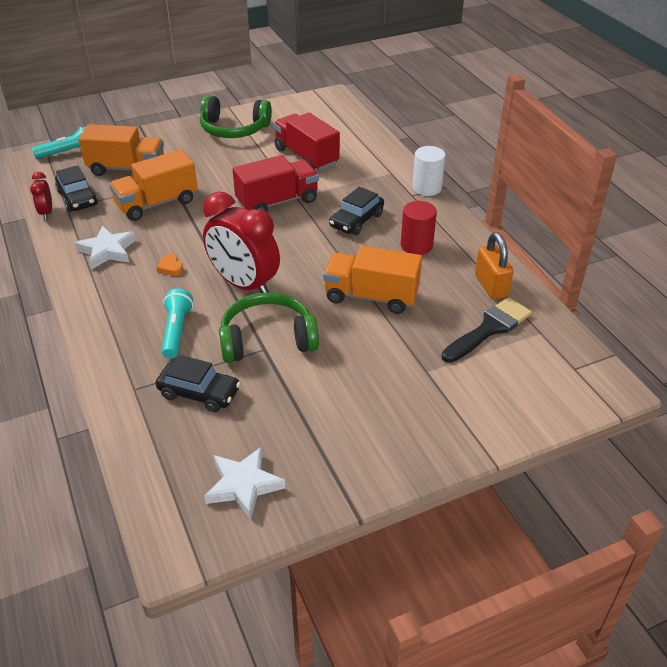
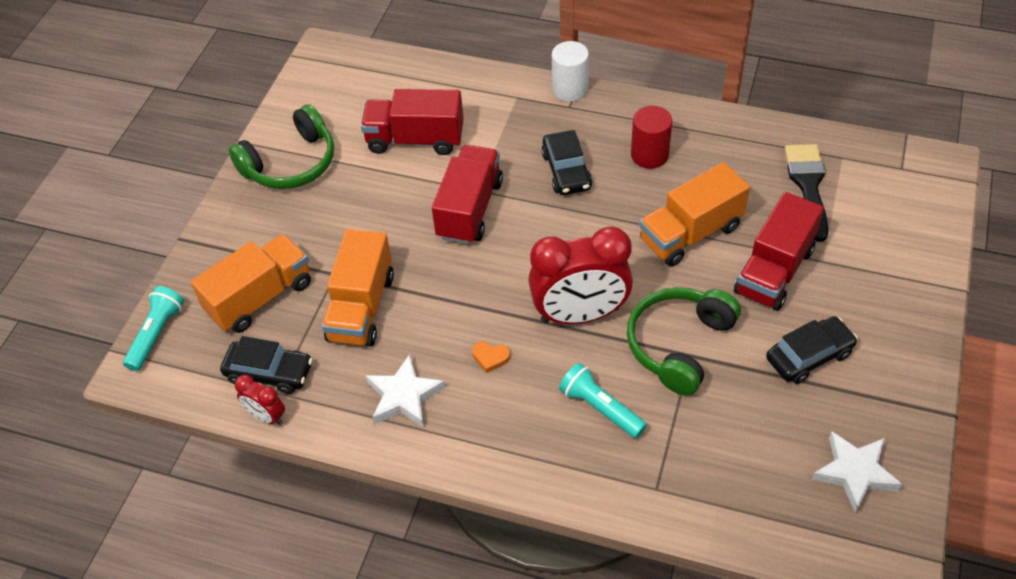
camera: 45 degrees left, 10 degrees up
(199, 393) = (708, 439): black car -> black car (809, 356)
(386, 351) = (774, 271): none -> red truck
(491, 286) = (755, 145): orange padlock -> none

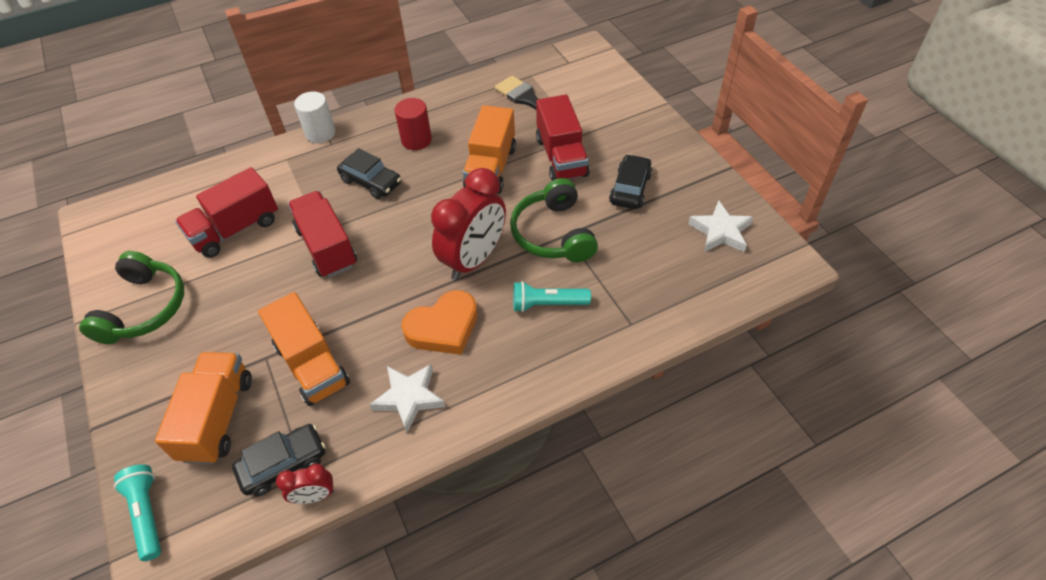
camera: 45 degrees left, 0 degrees up
(490, 357) = (443, 327): orange heart -> orange heart, size x2.32

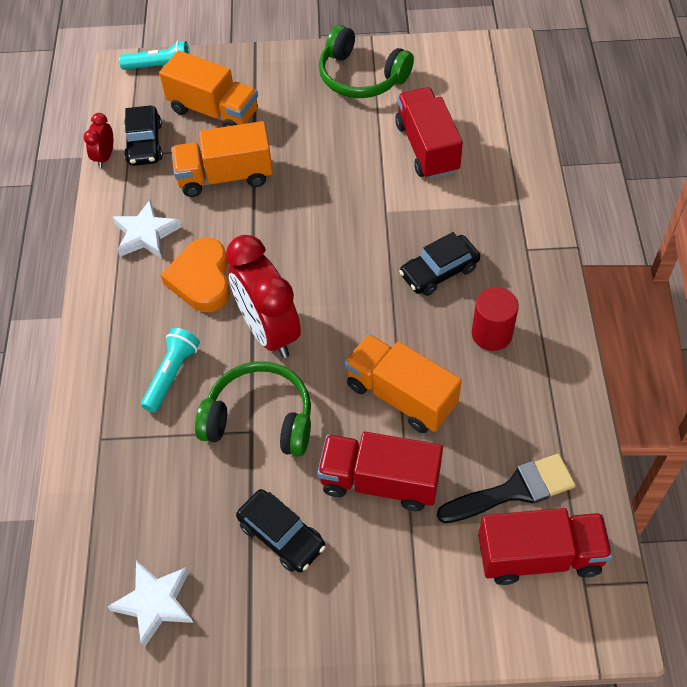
camera: 115 degrees right, 5 degrees up
(320, 133) = (551, 243): white cylinder -> none
(327, 247) = (360, 213): red truck -> red truck (539, 556)

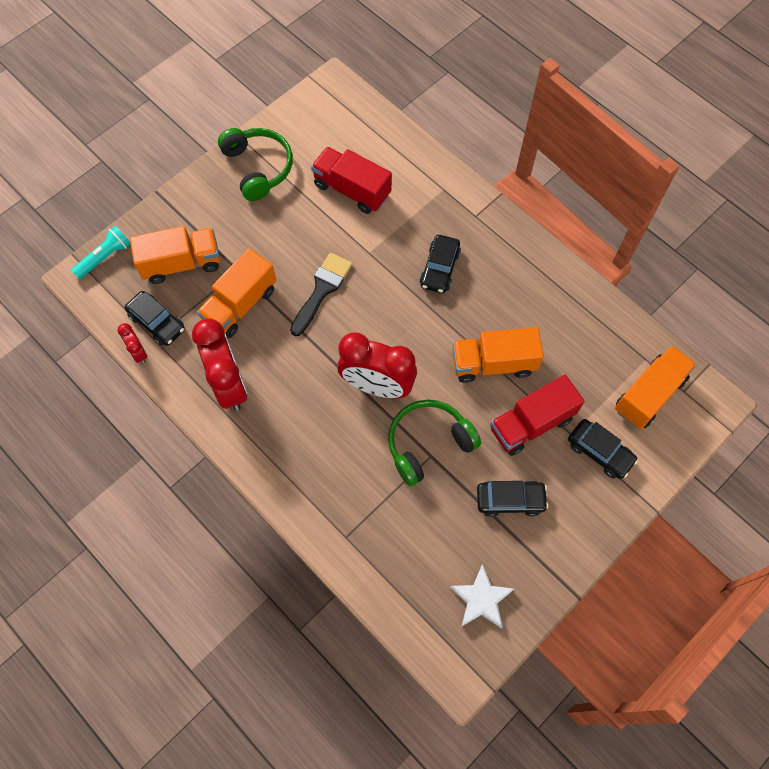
camera: 45 degrees left, 10 degrees up
(146, 234) = (229, 385): white star -> red clock
(172, 374) = (347, 461): turquoise flashlight -> none
(201, 279) = (300, 386): orange heart -> none
(361, 77) = (258, 168): green headphones -> green headphones turned 105 degrees counterclockwise
(423, 567) = (600, 452): none -> black car
(491, 334) = (506, 285): red cylinder -> none
(514, 490) = (604, 369): black brush -> black brush (322, 290)
(539, 556) = (649, 394): red truck -> orange truck

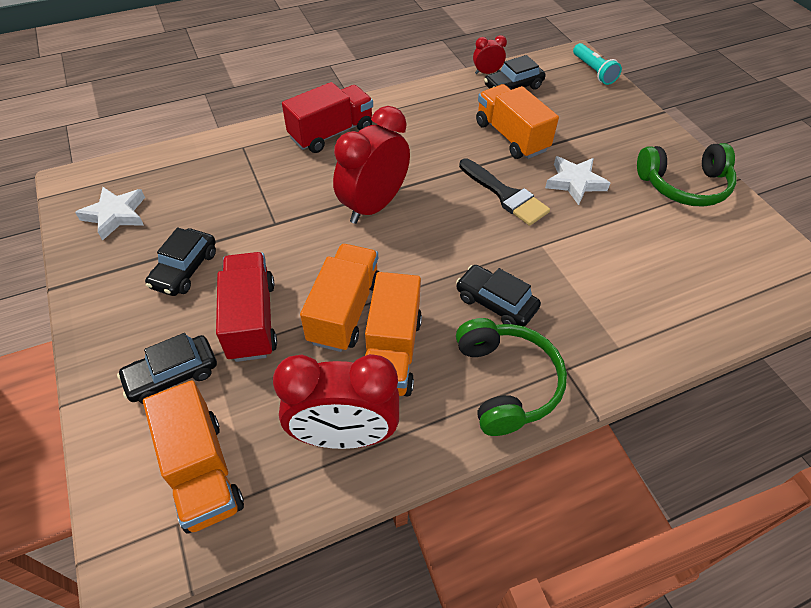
camera: 110 degrees right, 15 degrees down
(181, 263) = (572, 111): orange truck -> orange truck (391, 353)
(229, 385) = (429, 113): red clock -> red clock (344, 435)
(285, 243) = (575, 182): none -> white star
(352, 190) = (637, 254): red truck -> red truck (331, 133)
(428, 444) = (288, 225): green headphones -> green headphones (506, 383)

